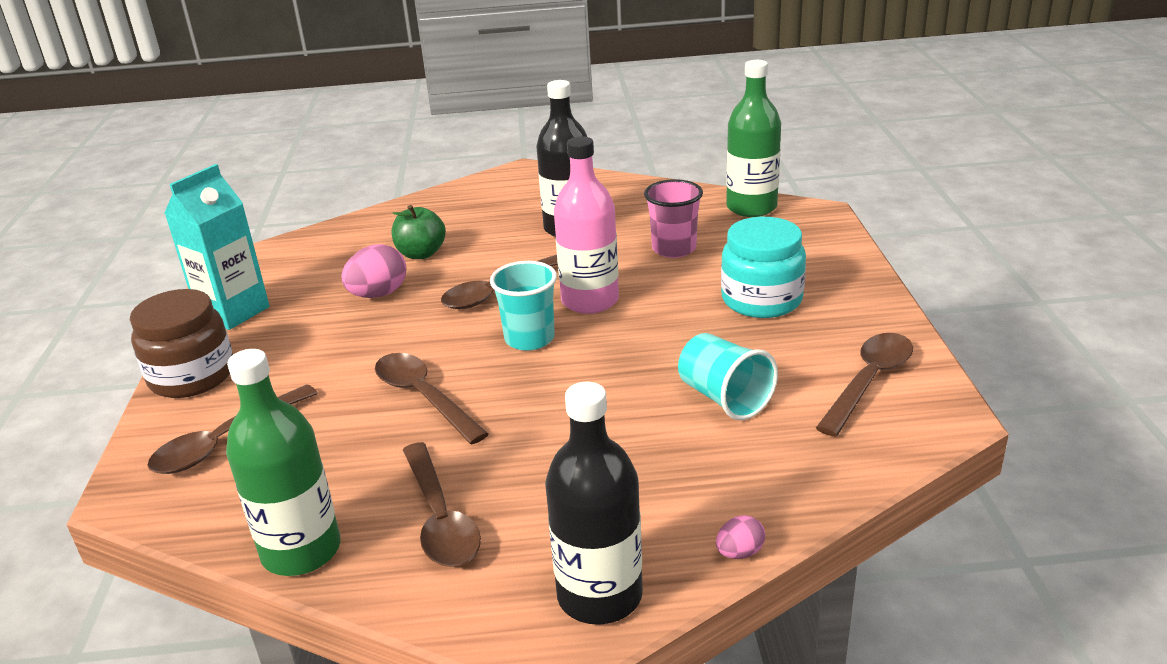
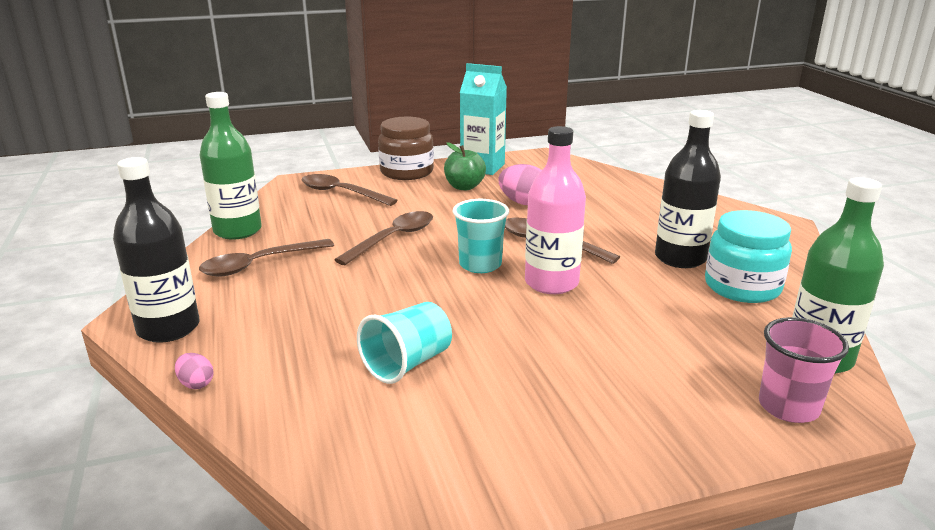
camera: 75 degrees right, 5 degrees down
(421, 254) = (592, 207): green apple -> green apple (464, 187)
(674, 249) = (677, 315): pink cup -> pink cup (788, 407)
(761, 300) = (597, 376): turquoise jar -> turquoise jar (742, 287)
(869, 381) = (452, 455): brown spoon -> none

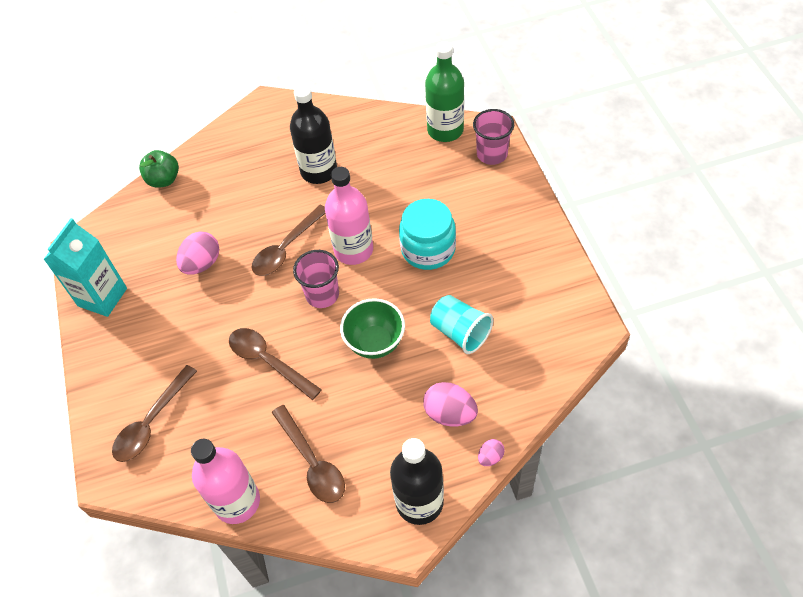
camera: 85 degrees left, 30 degrees up
(237, 231) = (237, 502): green bottle -> pink bottle
(278, 352) = (450, 413): none -> pink egg
(404, 298) = (375, 343): none -> green bowl
(407, 172) = (101, 366): brown jar -> none
(464, 187) = (154, 311): green apple -> green apple (164, 180)
(480, 265) = (322, 295): turquoise cup -> pink cup
(742, 287) = (362, 146): turquoise jar -> turquoise jar (428, 249)

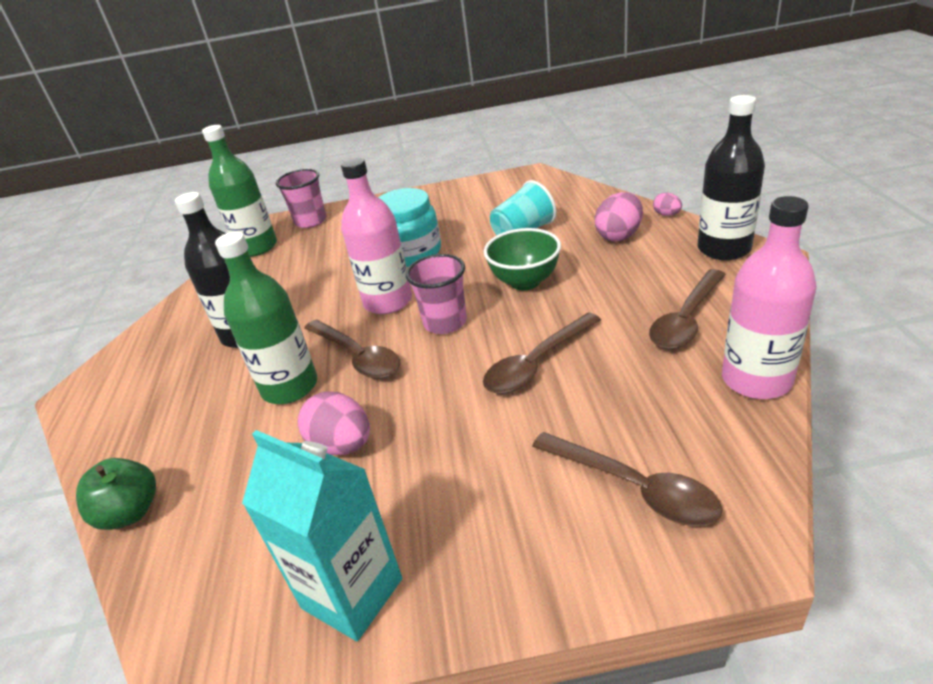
camera: 80 degrees left, 20 degrees down
(258, 218) = (290, 387): none -> green bottle
(312, 462) = (686, 319): brown spoon -> brown spoon turned 150 degrees clockwise

